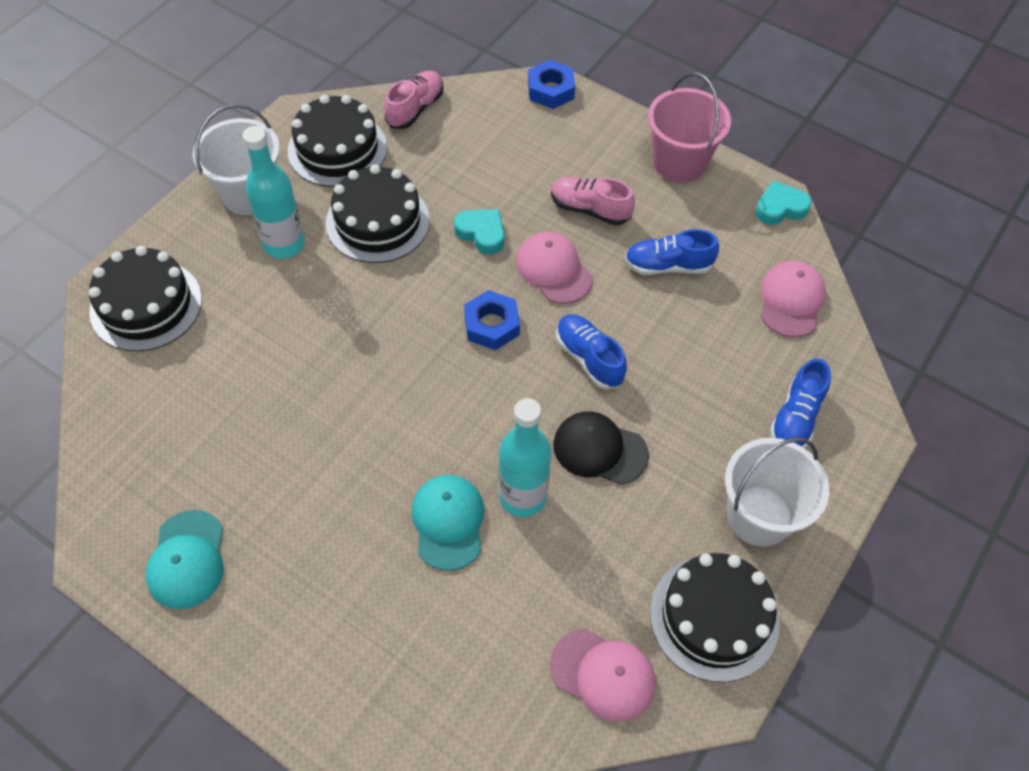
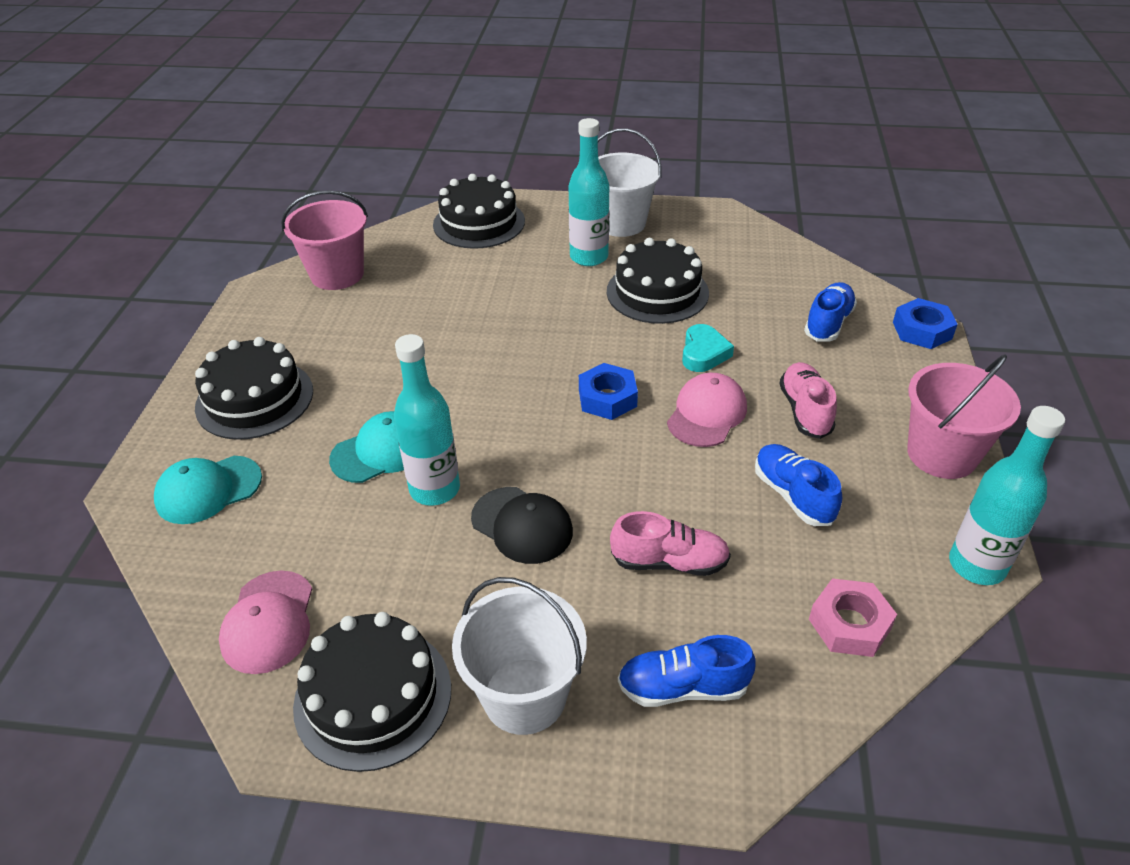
camera: 65 degrees right, 15 degrees down
(133, 469) = (337, 274): none -> pink bucket
(187, 560) = (274, 328): turquoise cap -> turquoise cap (208, 490)
(337, 149) = (710, 243): black cake -> black cake (254, 399)
(415, 109) = (799, 264): pink shoe -> pink shoe (669, 562)
(589, 358) = (623, 477): blue shoe -> blue shoe (828, 323)
(600, 449) = (522, 525): black cap -> black cap turned 135 degrees clockwise
(780, 208) = (976, 565): turquoise heart -> turquoise bottle
(791, 301) = (849, 624): pink cap -> pink nut

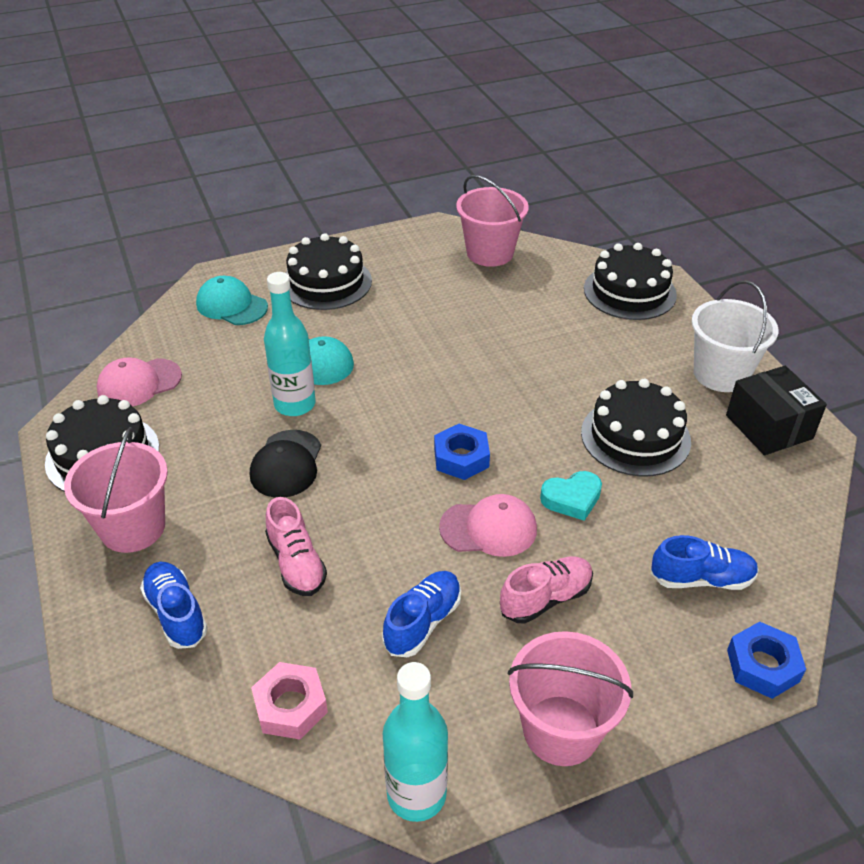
camera: 60 degrees right, 0 degrees up
(524, 696) = (132, 527): white bucket -> pink bucket
(589, 257) = (646, 374): turquoise bottle -> none
(695, 227) = (769, 427): none -> black box

